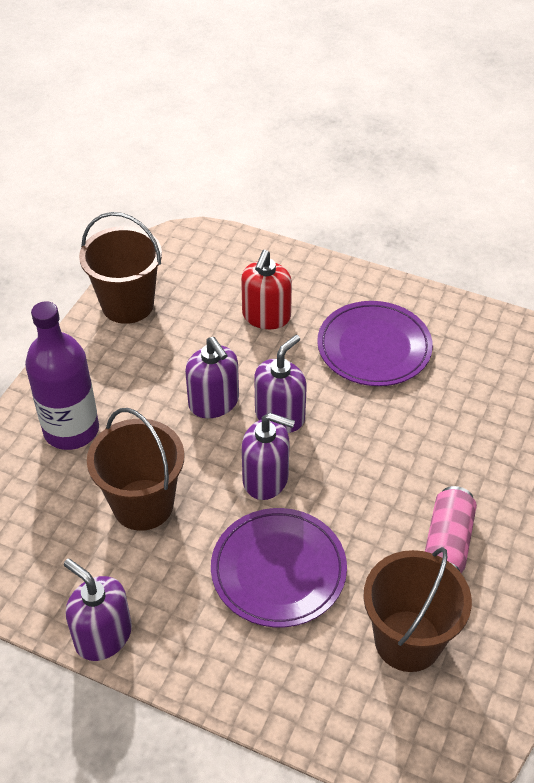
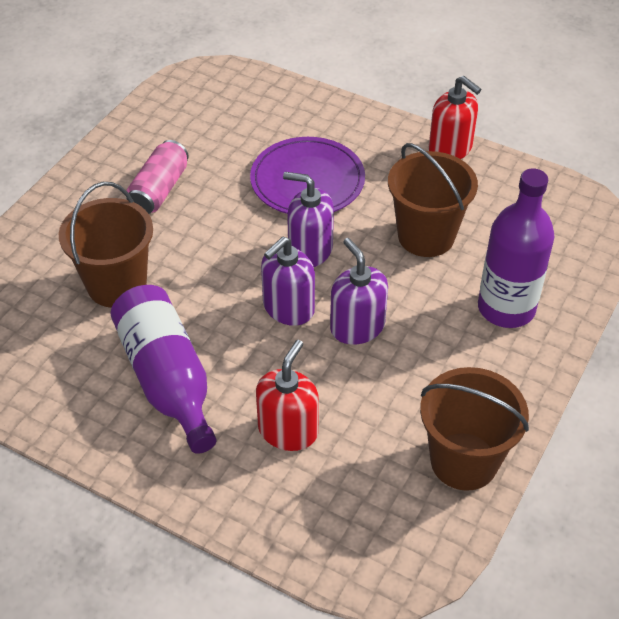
camera: 175 degrees left, 0 degrees up
(103, 636) = (450, 149): purple soap dispenser -> red soap dispenser
(374, 347) = (167, 379): purple plate -> purple bottle
(408, 640) = (214, 132): brown bucket -> brown bucket (117, 285)

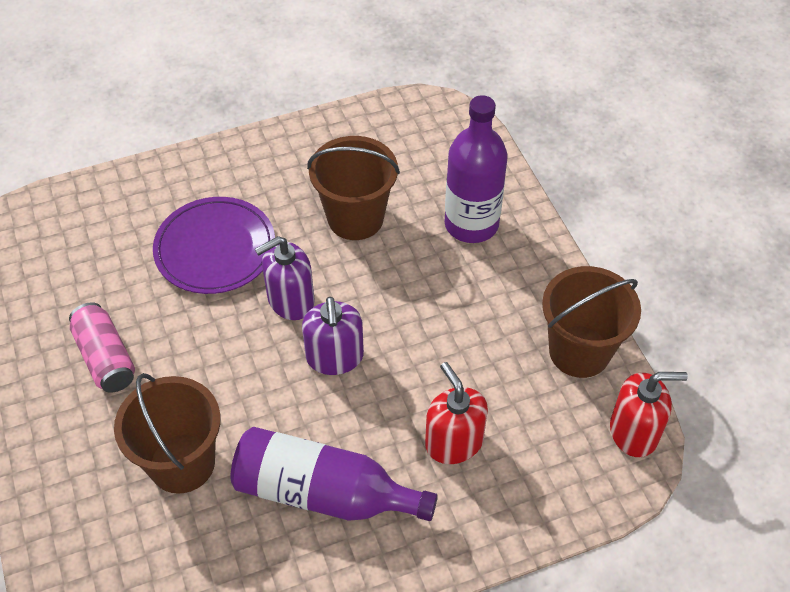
camera: 50 degrees left, 5 degrees up
(357, 327) = (398, 326): purple soap dispenser -> none
(450, 149) = (285, 137): red soap dispenser -> red soap dispenser (634, 432)

